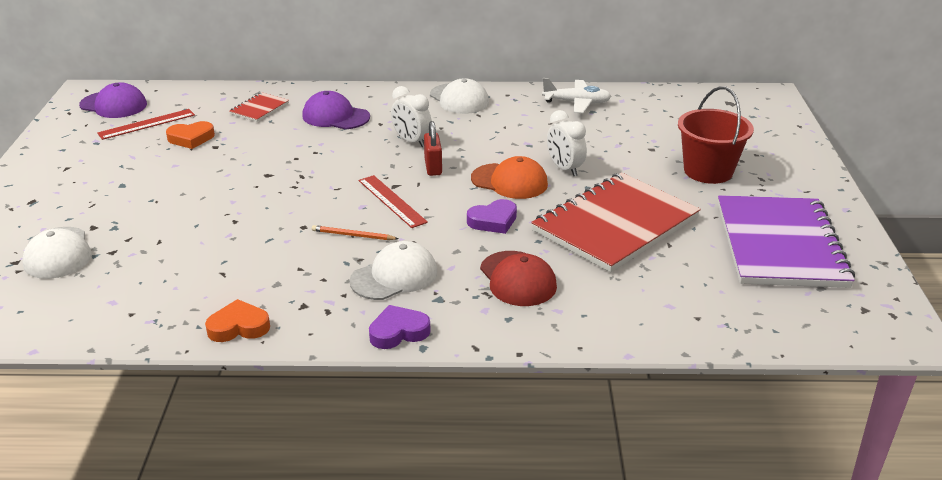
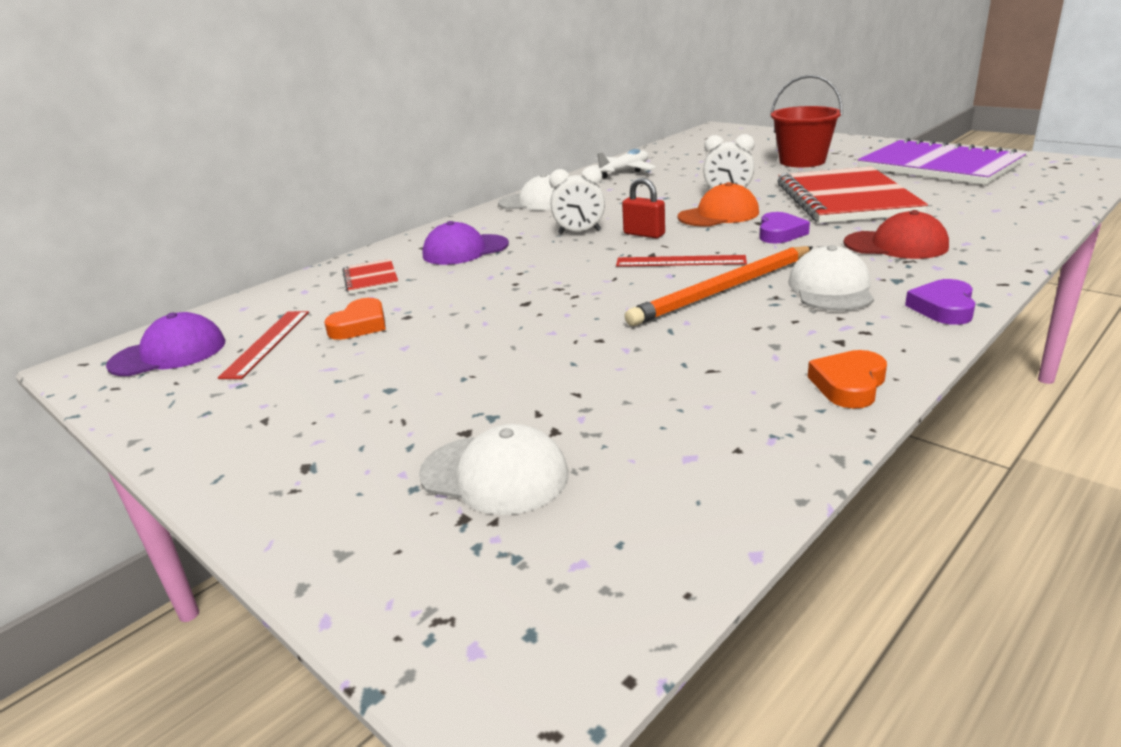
camera: 45 degrees left, 5 degrees down
(353, 235) = (723, 290): orange pencil -> orange pencil, size x2.28

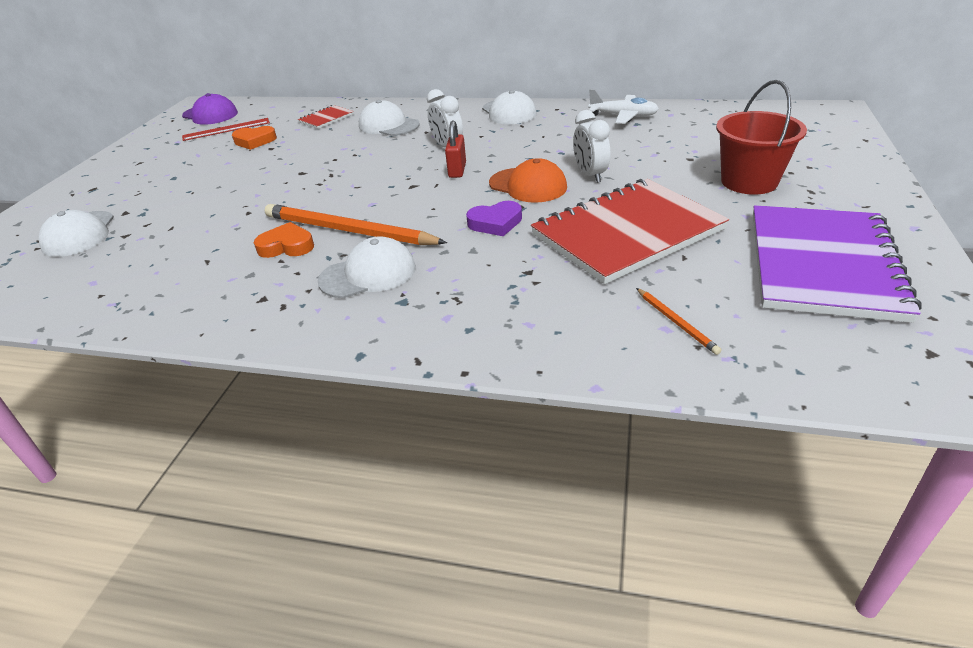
camera: 60 degrees right, 10 degrees up
(465, 250) = (388, 125): purple cap -> white cap
(680, 261) = (402, 200): red ruler -> none
(849, 385) = (188, 316): orange heart -> orange heart (287, 246)
(896, 245) = (497, 285): red cap -> none
(943, 308) = (342, 335): purple heart -> none
(989, 206) = (676, 322): none -> orange pencil

